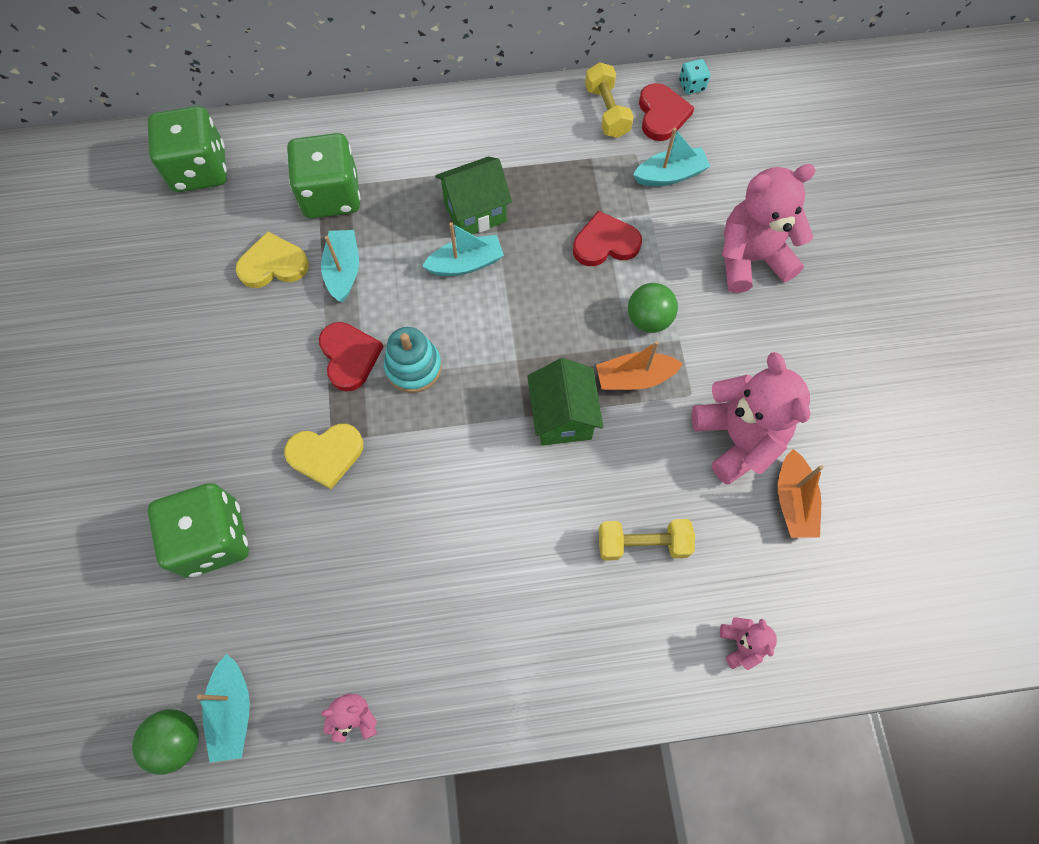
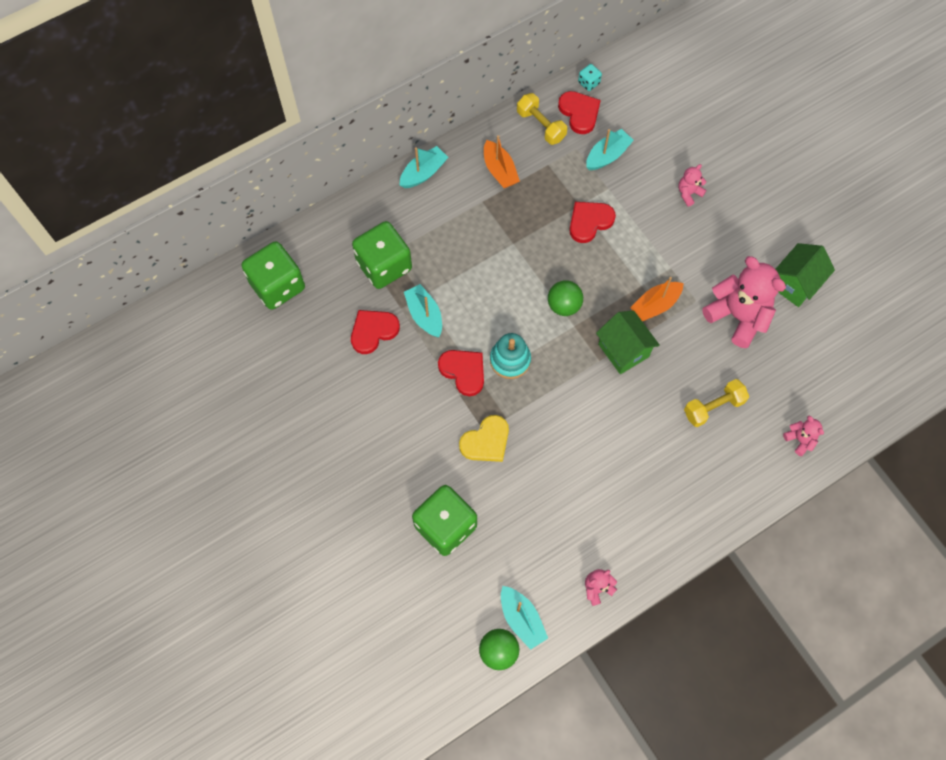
camera: 25 degrees left, 0 degrees up
(273, 264) = (373, 331): yellow heart -> red heart
(466, 264) = (505, 275): turquoise boat -> turquoise boat (423, 173)
(475, 212) = (491, 236): green house -> green house (795, 284)
(648, 319) = (644, 262): green ball -> green ball (564, 305)
(751, 259) = (689, 193): pink teddy bear -> pink teddy bear, size x0.46
(793, 501) = (789, 341): orange boat -> orange boat (499, 170)

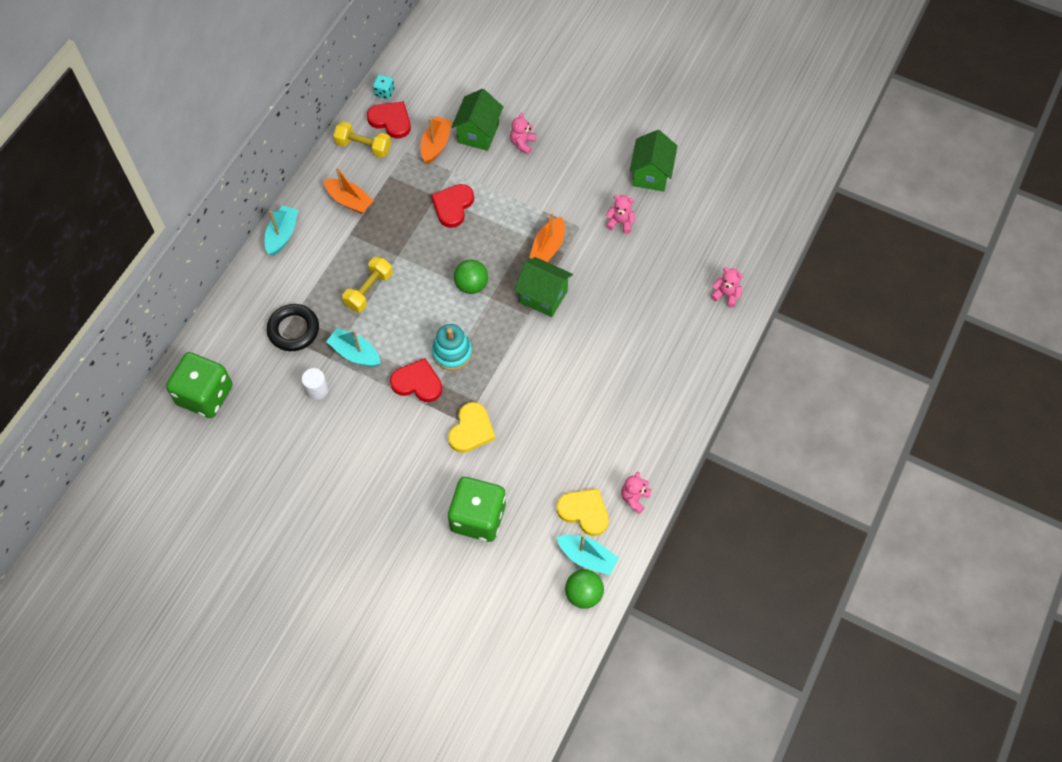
camera: 30 degrees left, 5 degrees down
(373, 331) = (317, 390): red heart -> white cylinder
(384, 265) = (293, 330): green dice -> black ring
(543, 575) = (584, 512): none -> yellow heart
(607, 155) = (436, 144): turquoise boat -> orange boat
(652, 163) = (478, 133): none -> green house
(713, 407) = (643, 304): yellow dumbbell -> yellow dumbbell (369, 290)
(737, 316) = (620, 222): pink teddy bear -> pink teddy bear, size x0.46

